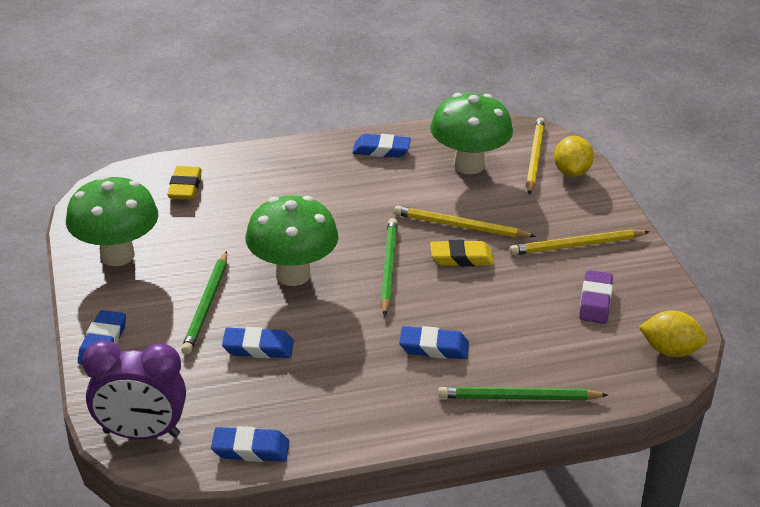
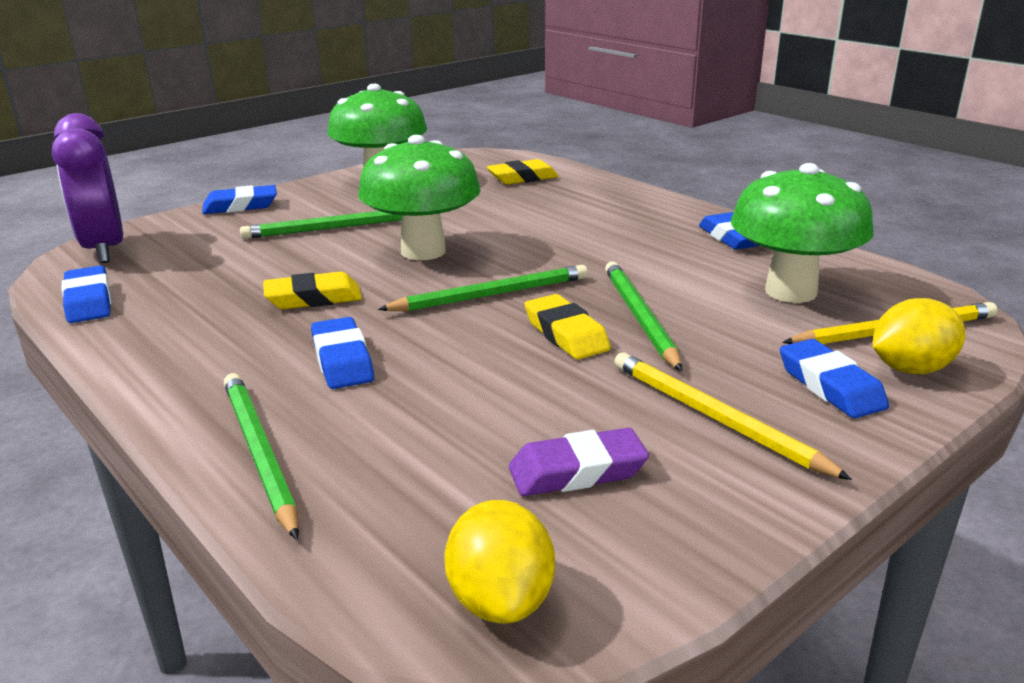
camera: 65 degrees right, 10 degrees down
(258, 348) = (274, 265): blue eraser -> blue eraser (830, 386)
(334, 341) = (313, 298): none -> yellow eraser
(460, 226) = (639, 317): yellow pencil -> green pencil

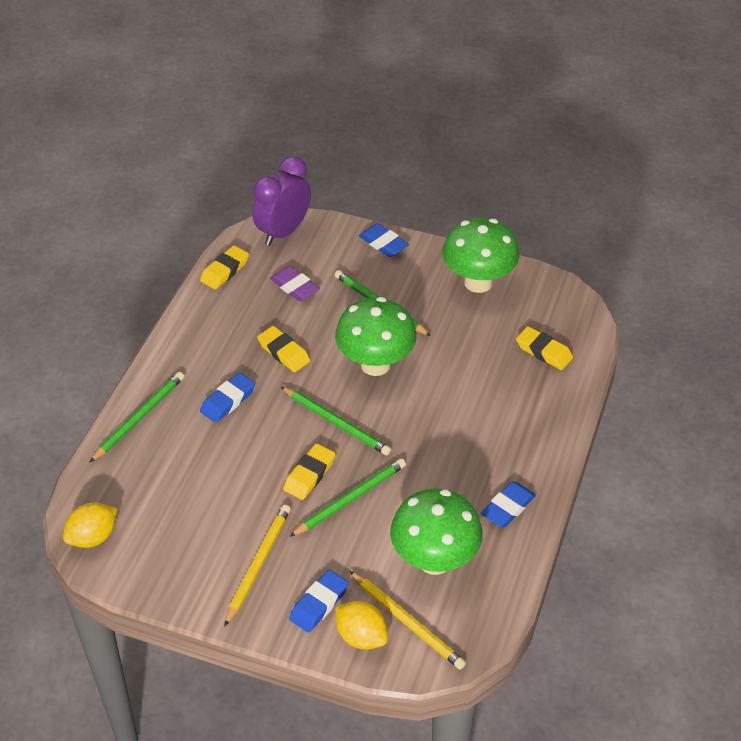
camera: 60 degrees right, 20 degrees up
(88, 301) = (225, 271): blue eraser -> yellow eraser
(577, 471) = (185, 528): purple eraser -> purple eraser (295, 287)

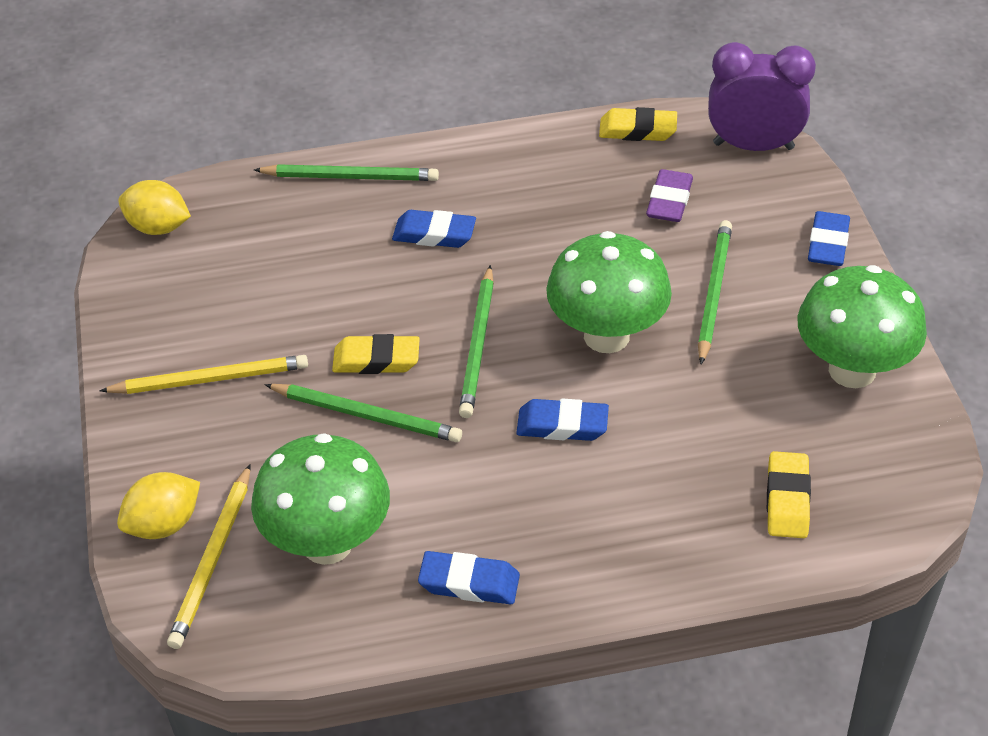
camera: 60 degrees right, 0 degrees up
(283, 352) = (552, 244): yellow eraser -> none
(319, 604) = (187, 461): blue eraser -> blue eraser (562, 425)
(361, 636) = (163, 524): yellow lemon -> yellow lemon turned 45 degrees clockwise

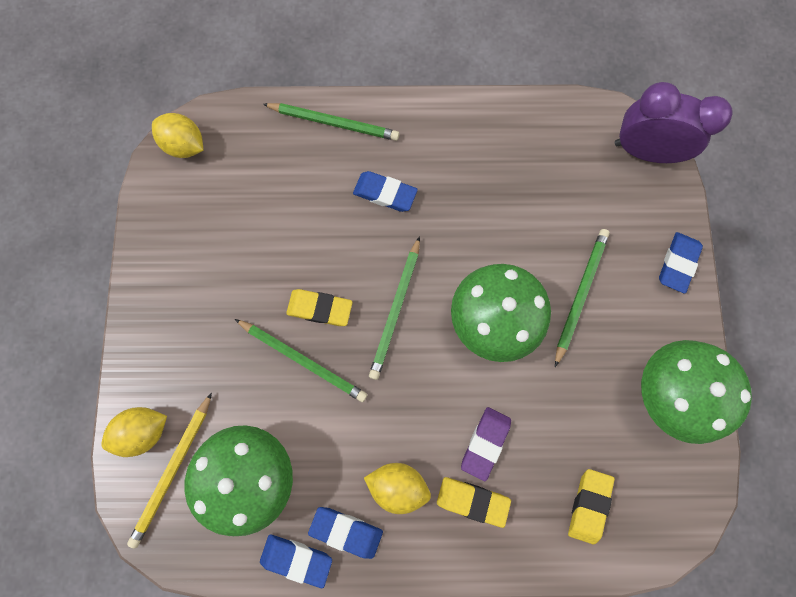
camera: 10 degrees right, 30 degrees up
(210, 379) = (199, 302): yellow pencil -> none
(527, 522) = (398, 484): none -> yellow lemon
(562, 425) = (441, 399): blue eraser -> blue eraser (297, 558)
(637, 130) = (559, 117): yellow eraser -> yellow eraser (472, 500)
(669, 201) = (567, 195): purple eraser -> purple eraser (485, 443)

